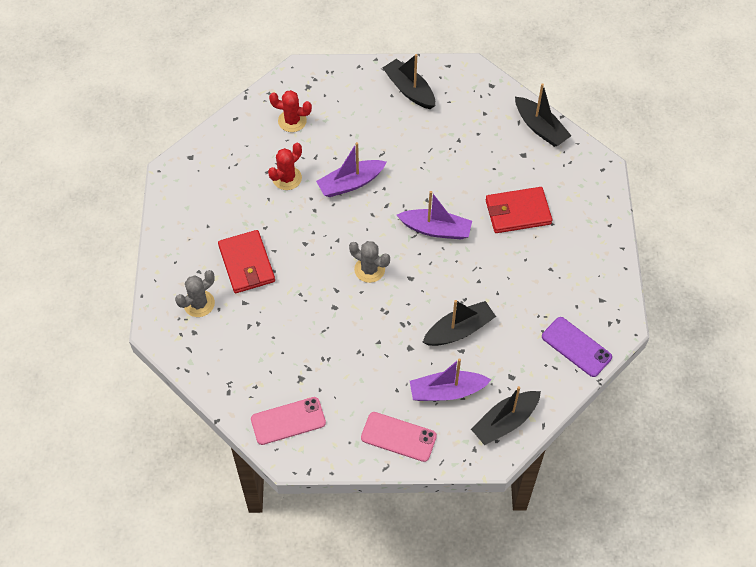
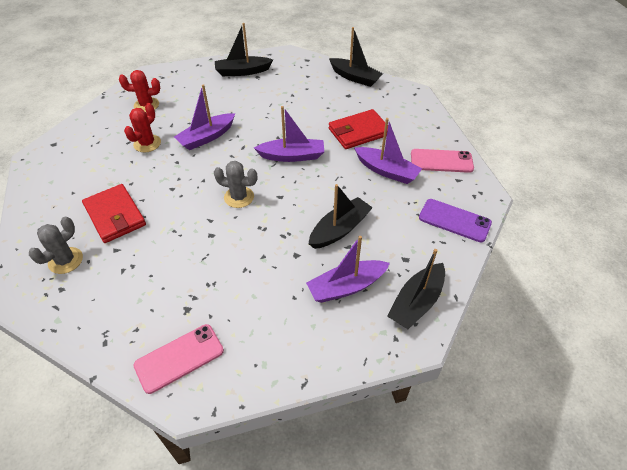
camera: 15 degrees left, 10 degrees down
(398, 437) = (309, 345): pink phone -> pink phone (441, 161)
(409, 90) = (242, 71): black boat -> black boat turned 45 degrees counterclockwise
(530, 271) = (386, 171): none -> purple boat

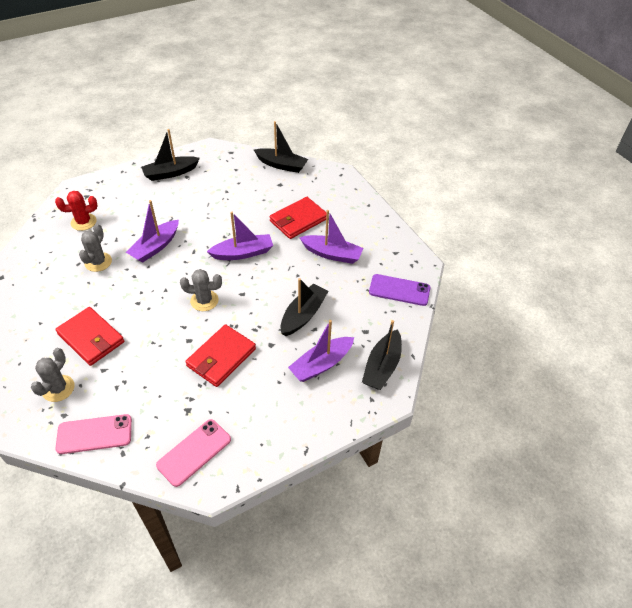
camera: 15 degrees left, 0 degrees up
(147, 143) = (98, 262): red cactus -> grey cactus
(239, 259) = (221, 357): none -> red wallet
(441, 161) = (377, 237): pink phone -> pink phone (94, 434)

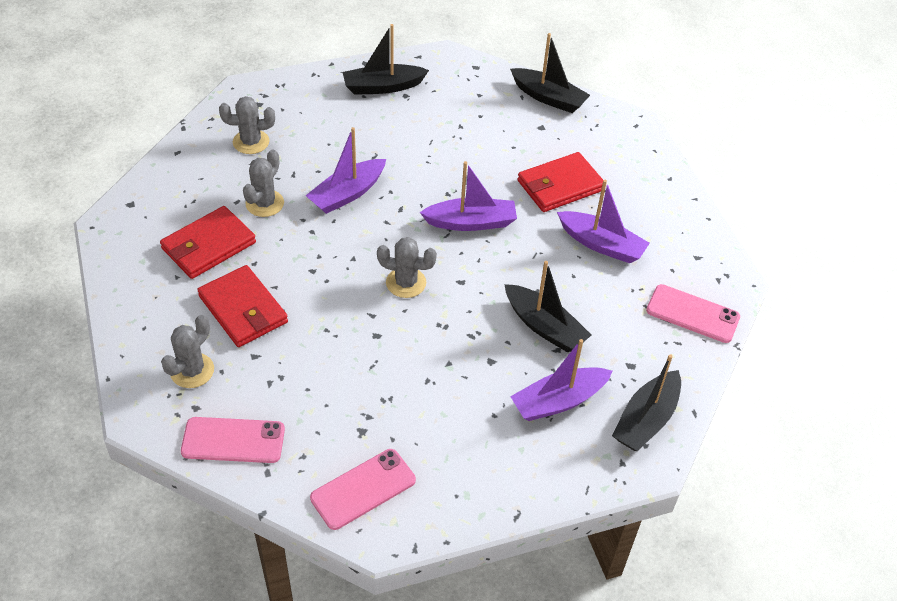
camera: 10 degrees right, 0 degrees up
(83, 222) = (251, 142): red cactus -> grey cactus
(221, 357) = (418, 367): red wallet -> red wallet (208, 246)
(303, 315) = (544, 327): black boat -> black boat turned 90 degrees clockwise
(399, 290) = (692, 314): purple phone -> pink phone

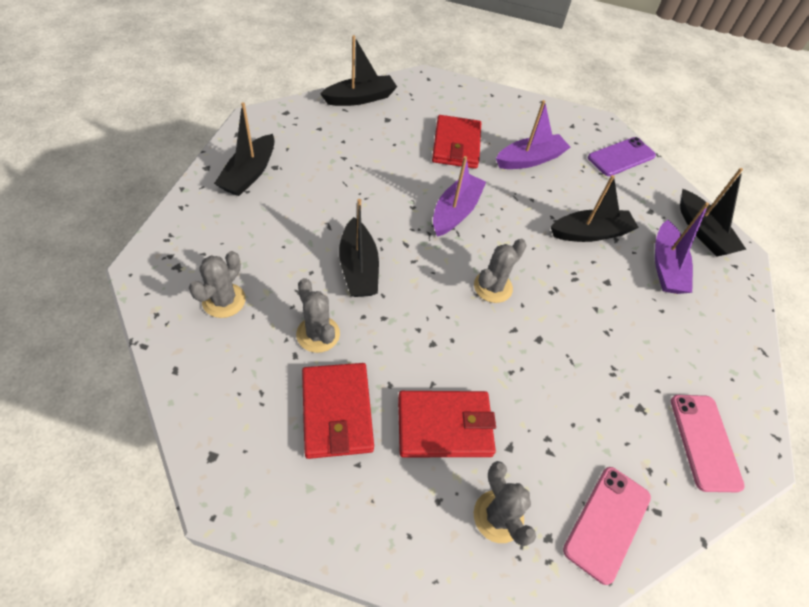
camera: 60 degrees left, 5 degrees up
(347, 194) = (358, 268): purple boat -> black boat
(692, 314) = (621, 157): pink phone -> purple phone

